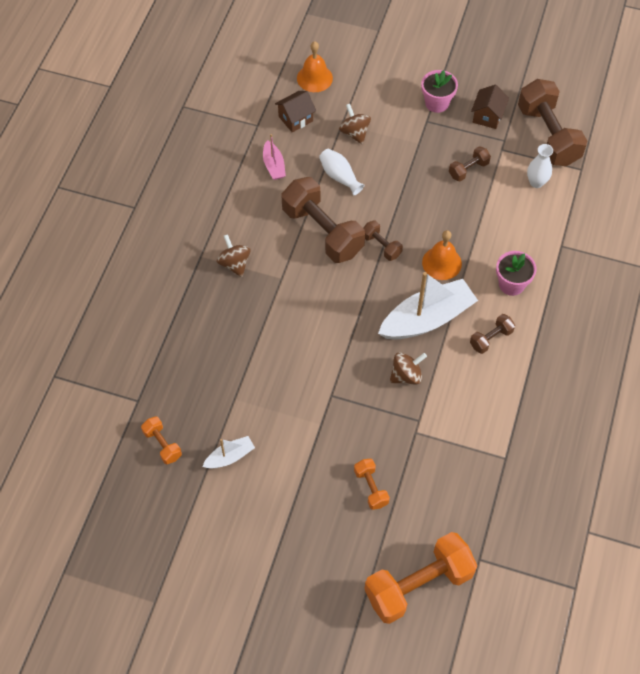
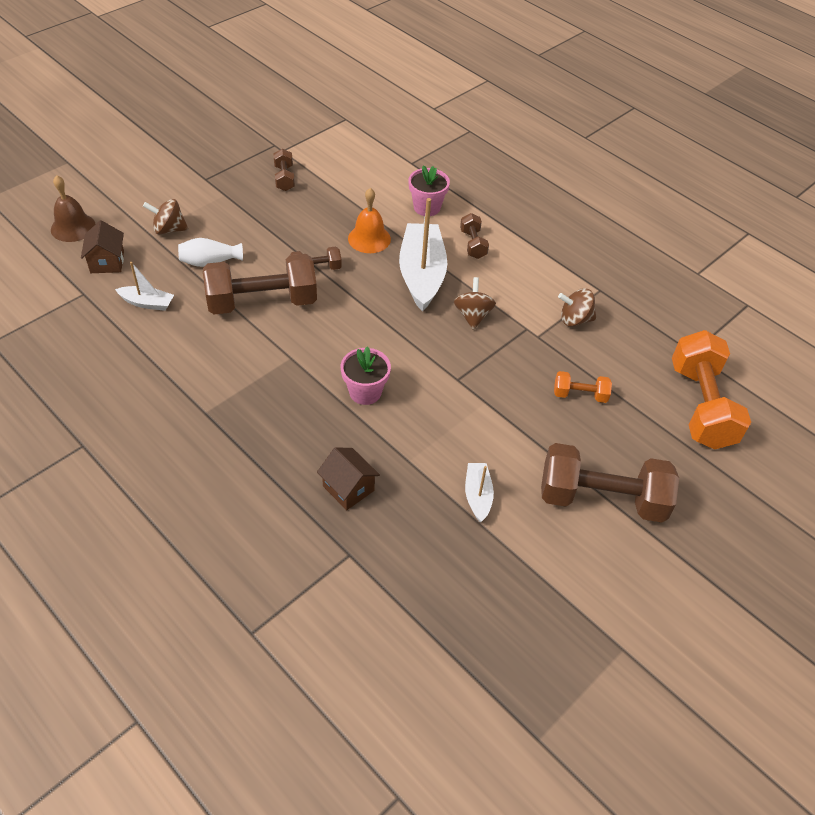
camera: 65 degrees left, 10 degrees down
(162, 444) = (423, 553): orange dumbbell -> none
(234, 264) = (240, 387): brown spinning top -> brown spinning top (575, 319)
(273, 165) = (147, 303): pink boat -> white boat
(314, 78) = (73, 227): orange bell -> brown bell
(437, 103) = (192, 164): pink flower pot -> pink flower pot (365, 392)
(487, 116) = (239, 142): brown house -> brown house (348, 488)
(536, 182) = (335, 147): white vase -> none
(548, 135) = (294, 120): brown dumbbell -> brown dumbbell (601, 499)

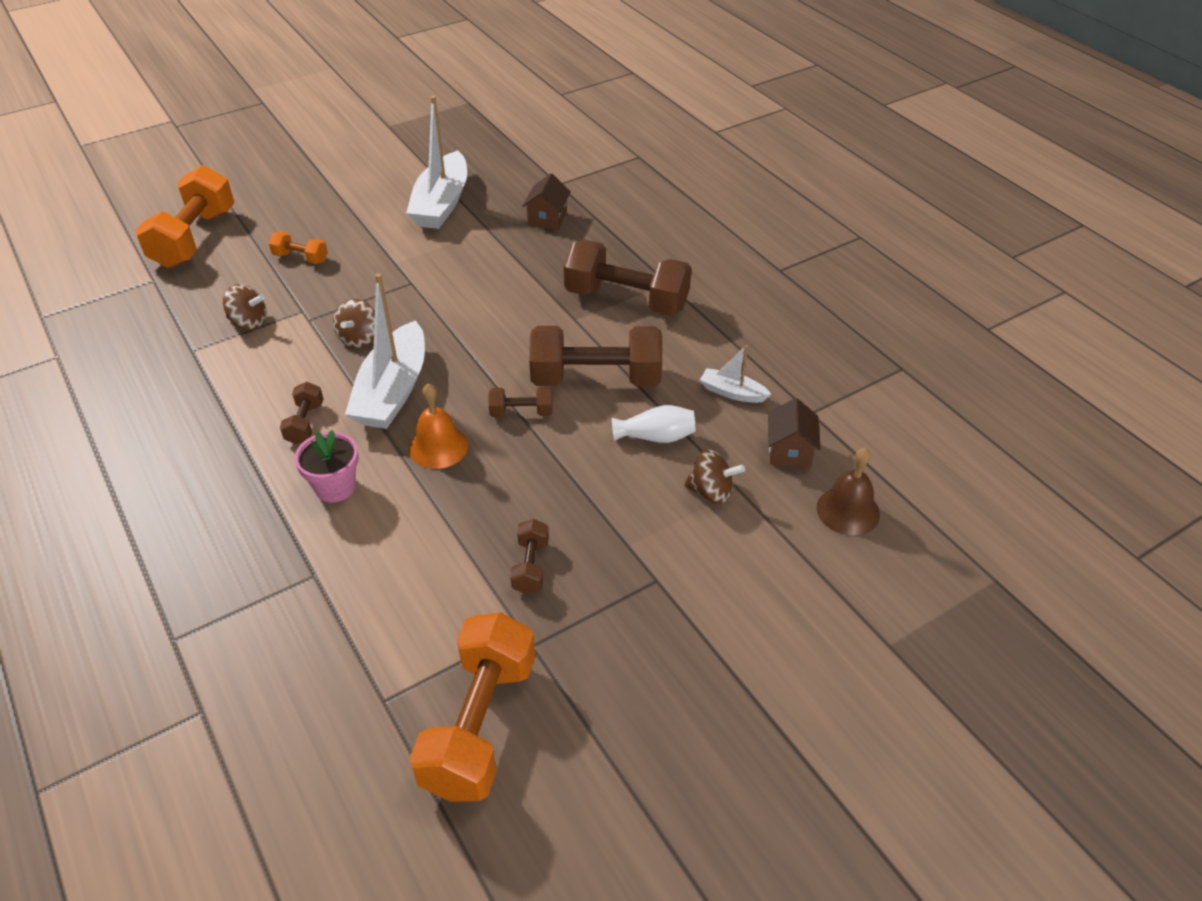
camera: 165 degrees left, 5 degrees down
(293, 115) = (479, 725): none -> orange dumbbell
(348, 488) = (547, 218): brown house -> brown house turned 45 degrees clockwise
(365, 392) = (508, 282): pink flower pot -> none
(478, 495) = (441, 203): white boat -> white boat, size x2.05
(601, 499) = (341, 192): brown dumbbell -> brown dumbbell (626, 300)

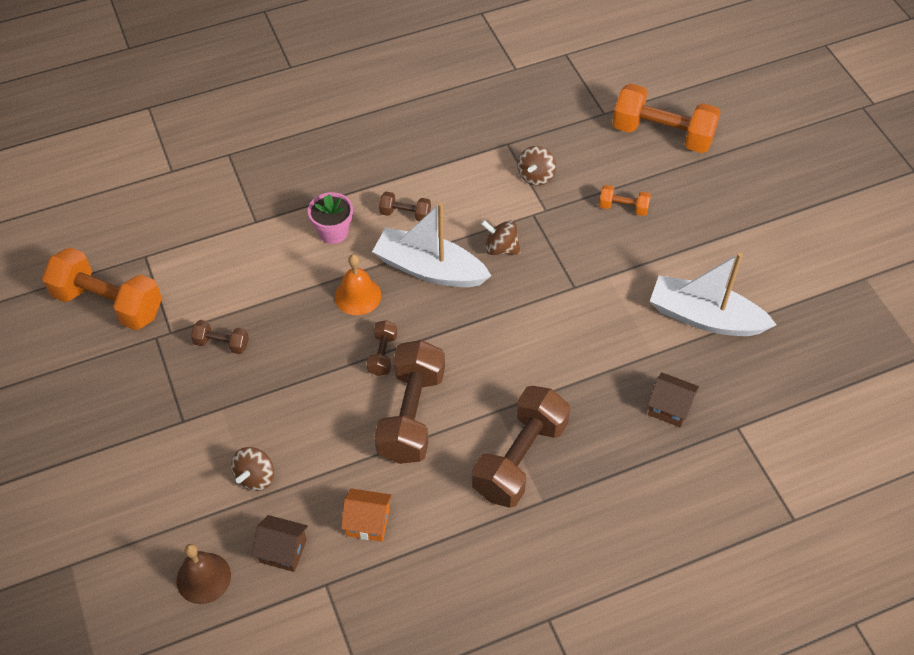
camera: 100 degrees right, 10 degrees up
(301, 258) = (623, 207): orange dumbbell -> orange dumbbell turned 75 degrees clockwise
(656, 437) = (328, 449): white vase -> none
(732, 392) = (368, 522): white boat -> orange house

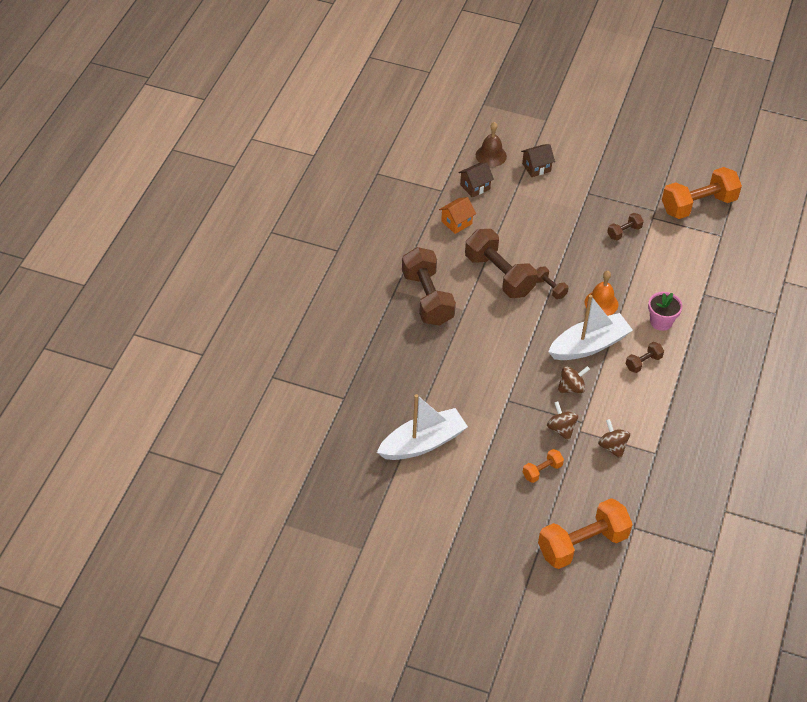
camera: 130 degrees right, 5 degrees down
(255, 477) = (526, 200): brown spinning top -> brown spinning top (561, 429)
(669, 408) = (387, 379): brown house -> brown house (536, 167)

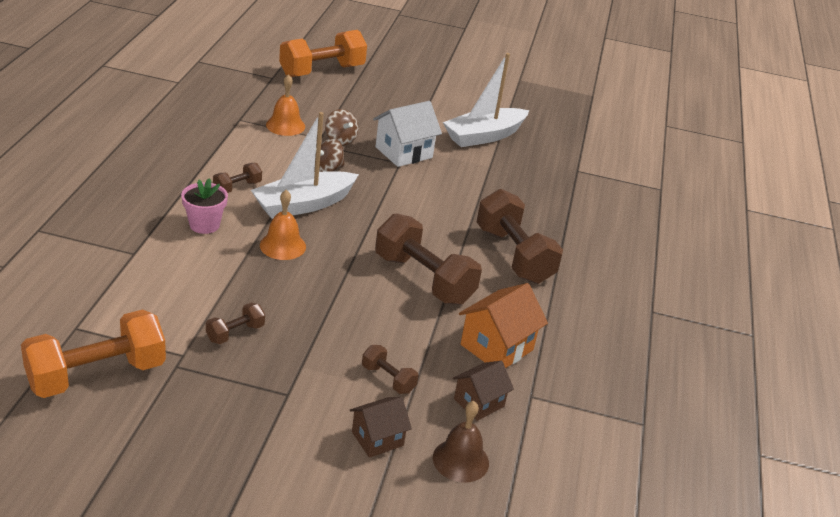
camera: 170 degrees right, 15 degrees down
(456, 222) = (496, 347): orange house -> orange house, size x1.54
(503, 414) = (404, 152): none -> white house
(542, 471) = (360, 113): orange dumbbell -> none
(549, 288) = (353, 263): brown dumbbell -> brown dumbbell (388, 379)
(612, 447) = (285, 125): brown spinning top -> orange bell

